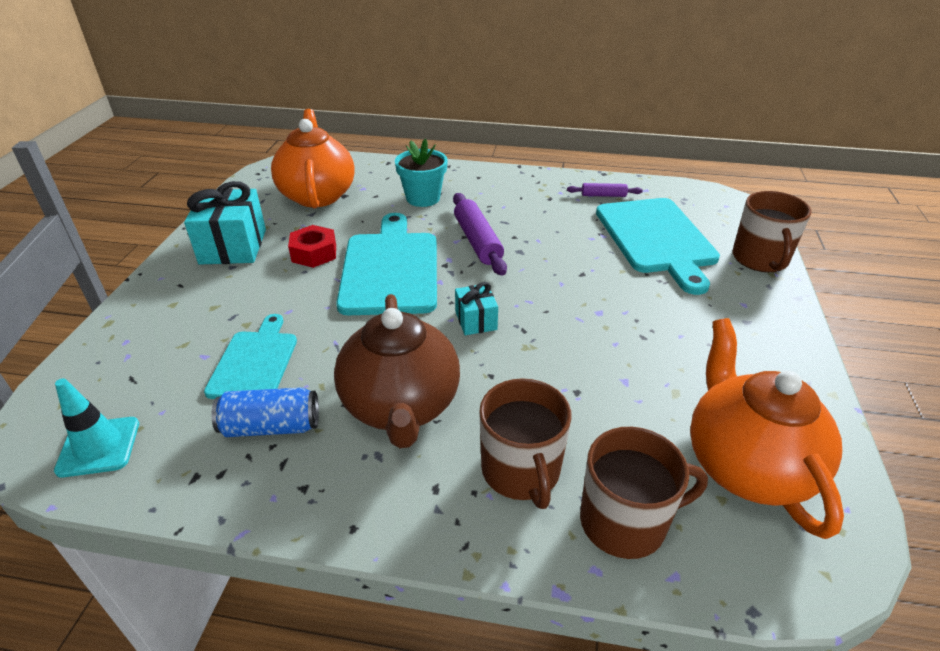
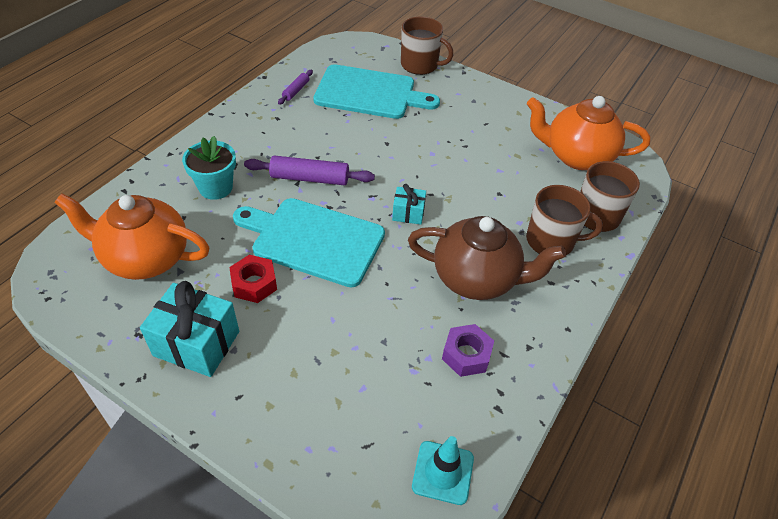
camera: 70 degrees left, 10 degrees up
(255, 362) = (389, 353): turquoise cutting board -> none
(271, 426) = (466, 355): blue can -> purple nut

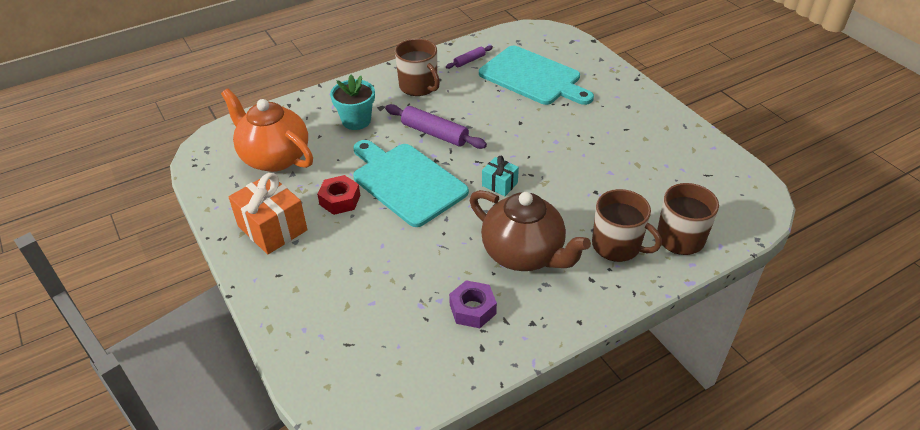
camera: 30 degrees right, 5 degrees down
(196, 343) = (272, 228): turquoise gift -> orange gift
(420, 65) = (597, 63): brown mug -> brown mug (419, 86)
(443, 472) = (392, 386): turquoise traffic cone -> none
(576, 156) = (698, 181): orange teapot -> none

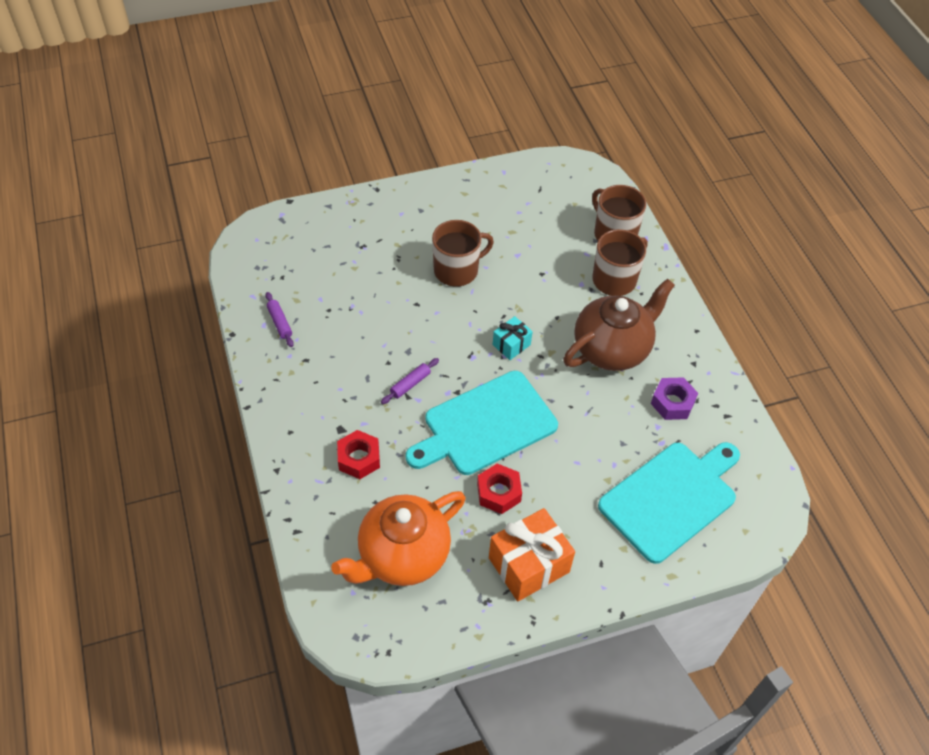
camera: 80 degrees left, 10 degrees up
(356, 121) = (359, 458): turquoise flower pot -> red nut
(419, 86) = (312, 383): brown mug -> brown mug (457, 270)
(435, 133) = (410, 384): purple rolling pin -> purple rolling pin, size x0.55
(533, 77) = (338, 272): turquoise cutting board -> turquoise cutting board (671, 498)

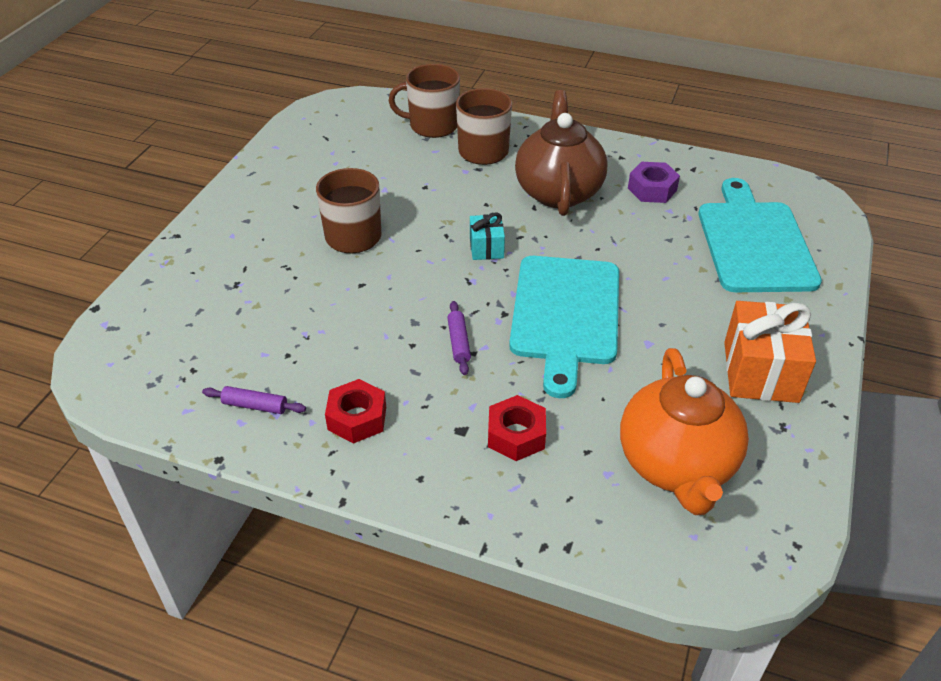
camera: 50 degrees left, 10 degrees down
(498, 492) = (656, 348): red nut -> red nut (357, 418)

